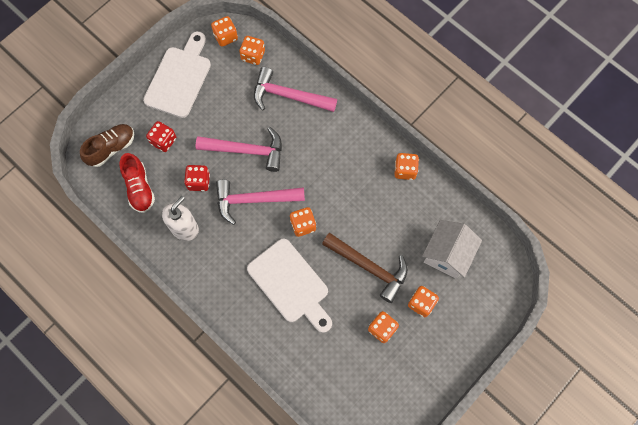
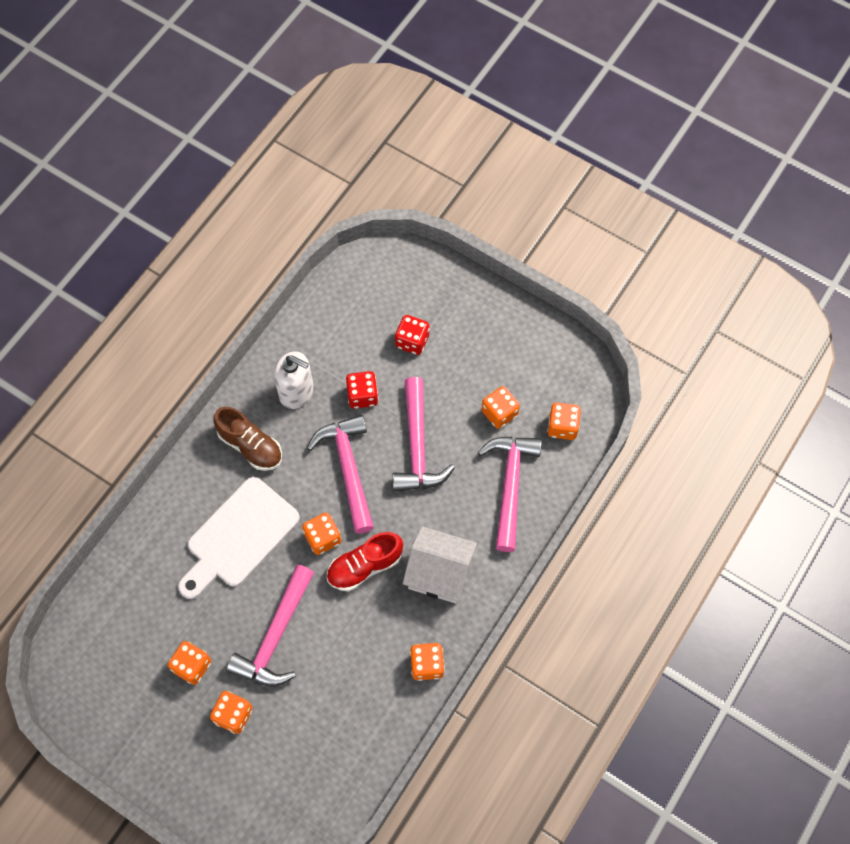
camera: 80 degrees right, 5 degrees down
(111, 148) = (390, 283): brown shoe -> brown shoe (250, 446)
(139, 188) = (342, 327): red shoe -> red shoe (365, 566)
(179, 78) = (506, 341): white cutting board -> none
(225, 37) = (583, 385): orange dice -> orange dice (499, 413)
(369, 267) = (276, 635): brown hammer -> pink hammer
(447, 254) = (309, 743): white house -> white house (439, 573)

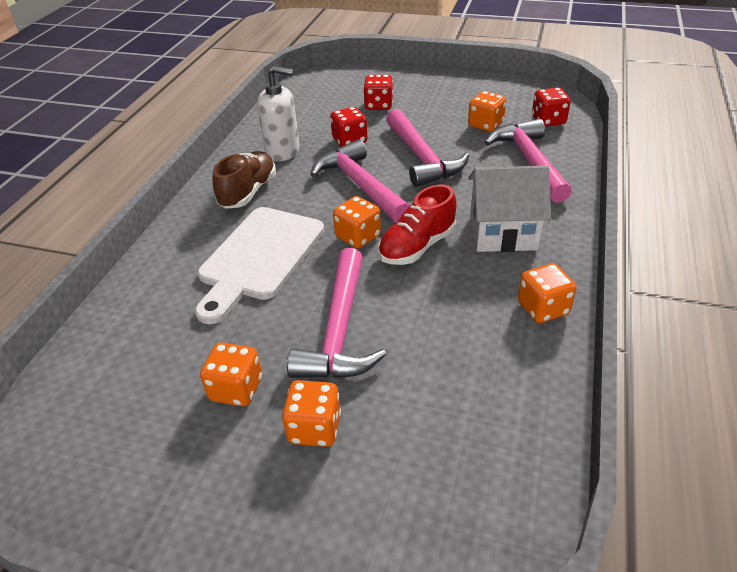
camera: 15 degrees left, 25 degrees down
(250, 446) = (248, 192): brown shoe -> brown shoe turned 90 degrees counterclockwise
(562, 427) = (548, 120): orange dice -> red dice

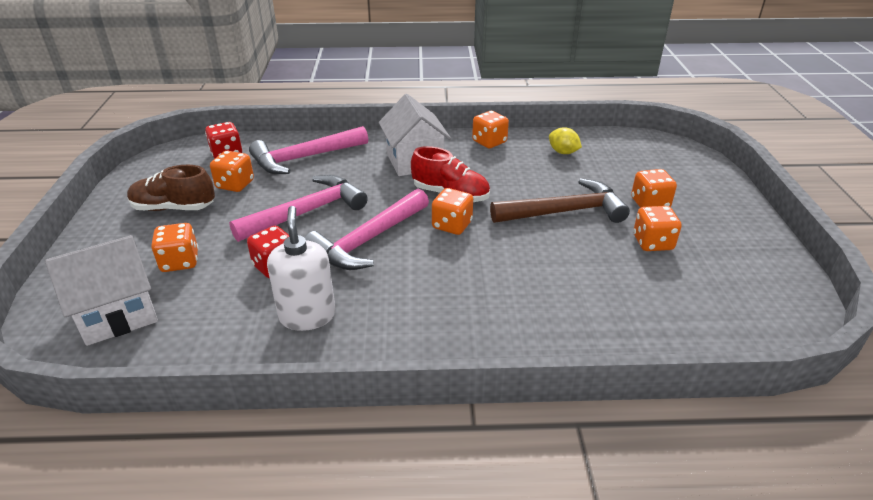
camera: 110 degrees left, 5 degrees down
(248, 192) = (406, 318): brown shoe -> brown shoe (174, 208)
(259, 257) = (511, 275): white cutting board -> none
(334, 89) = (117, 314): none -> white house
(340, 329) = (564, 212): pink hammer -> brown hammer
(378, 105) = (180, 262): red dice -> orange dice
(493, 382) = (563, 152): none -> yellow lemon

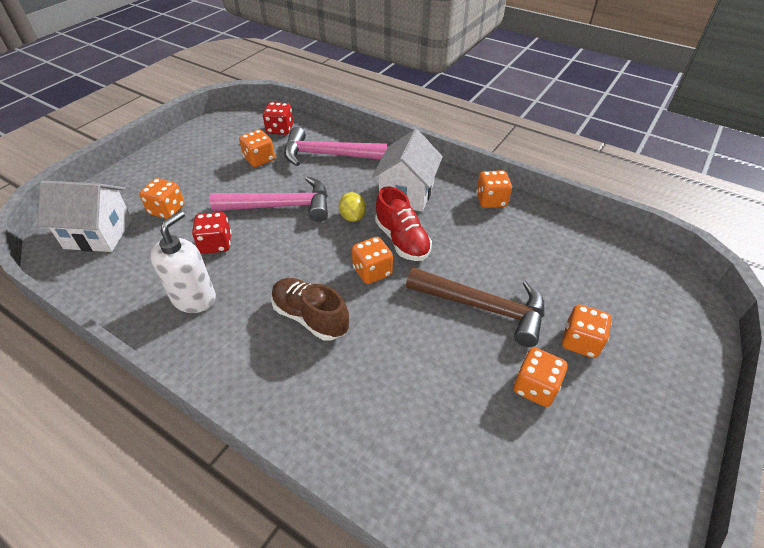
camera: 35 degrees right, 10 degrees up
(174, 208) = (205, 163): brown shoe -> brown shoe (310, 317)
(368, 240) = (297, 253): pink hammer -> none
(563, 152) = (551, 241): yellow lemon -> yellow lemon (352, 217)

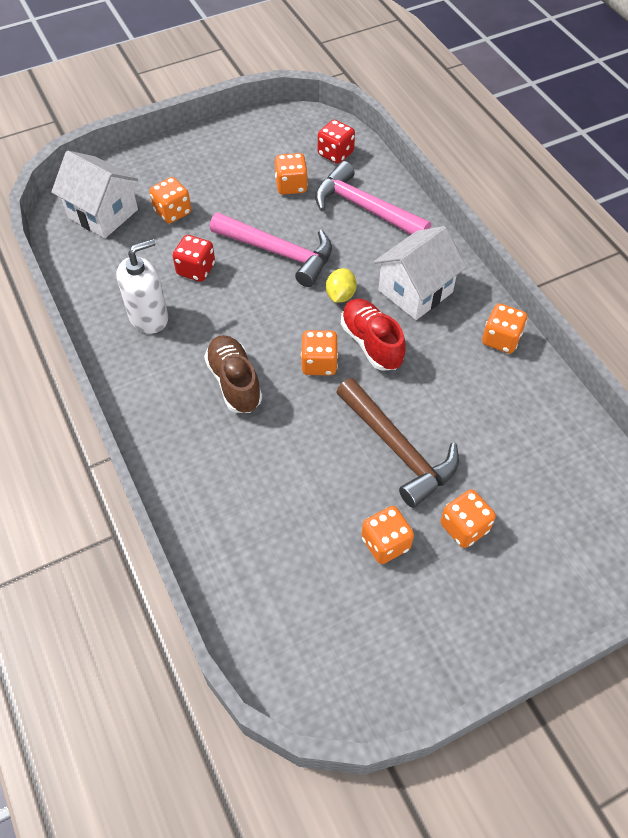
camera: 30 degrees right, 10 degrees up
(402, 240) = (371, 343): red shoe -> red shoe turned 150 degrees clockwise

